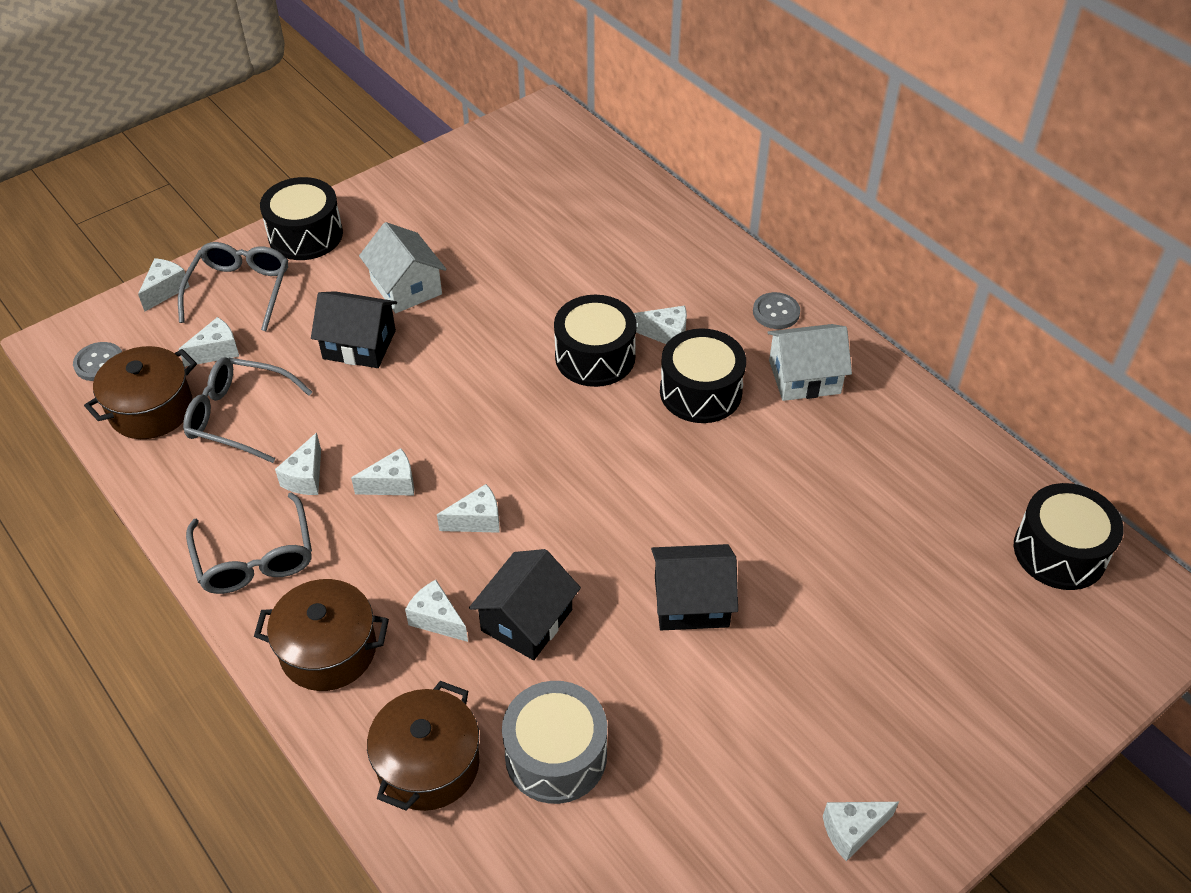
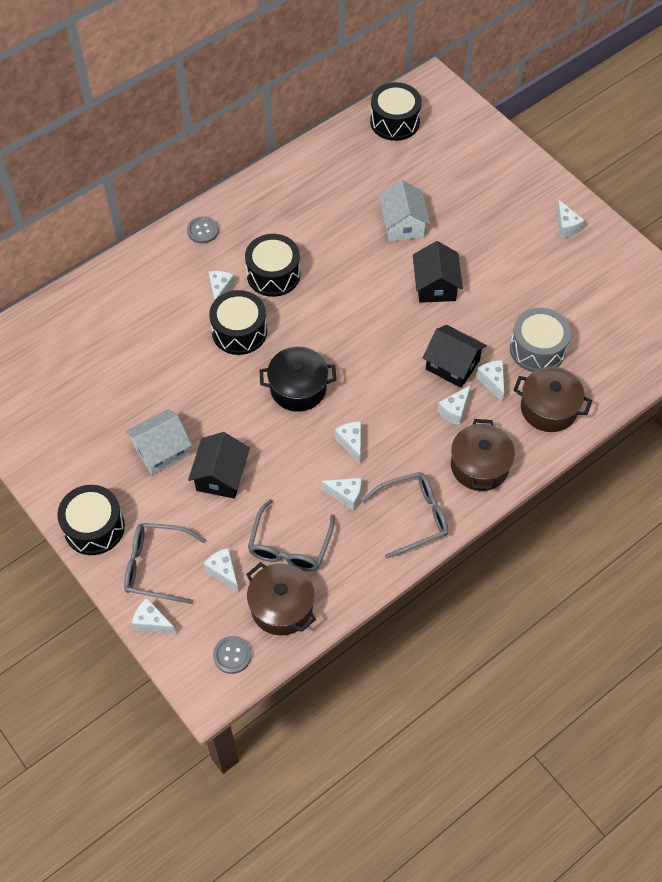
camera: 90 degrees left, 10 degrees up
(477, 520) = (380, 394): white cheese -> white cheese (492, 382)
(493, 422) = (298, 388): none -> black pot
(804, 377) = (262, 220): white house -> white house (403, 224)

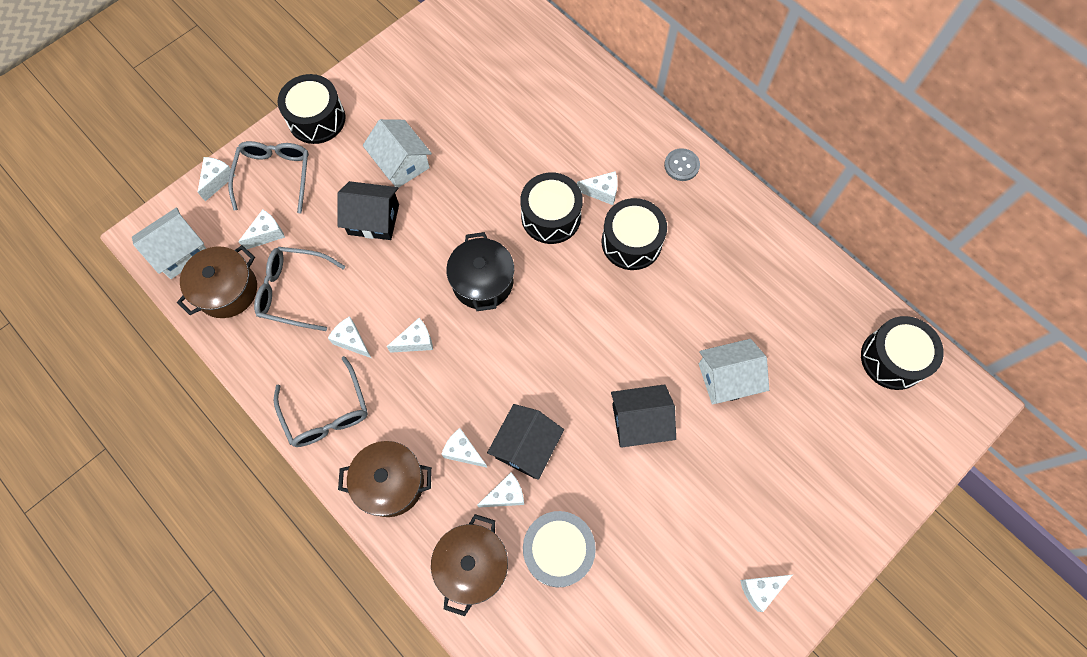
camera: 85 degrees right, 10 degrees up
(232, 655) = (180, 251): grey button -> white house
(346, 495) = (352, 341): white cheese -> white cheese turned 120 degrees clockwise

